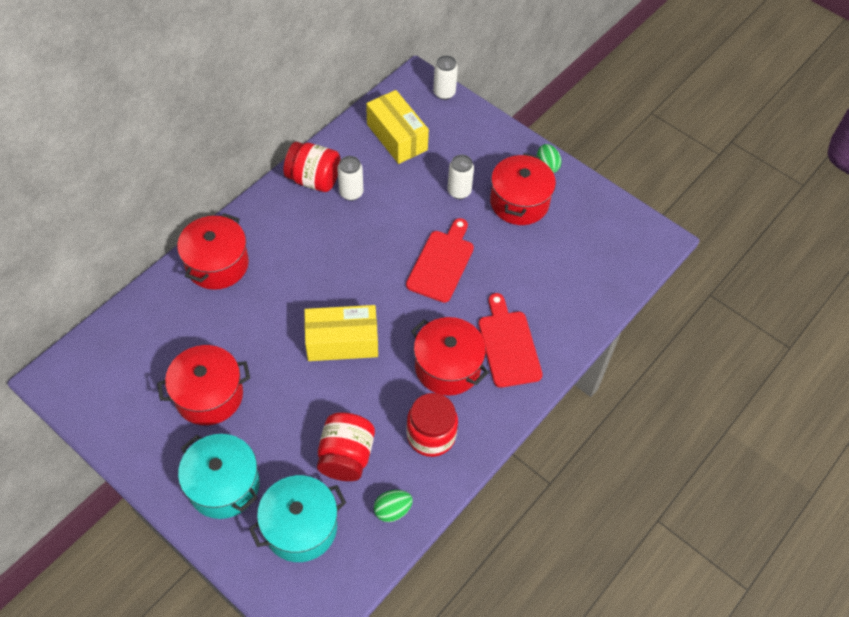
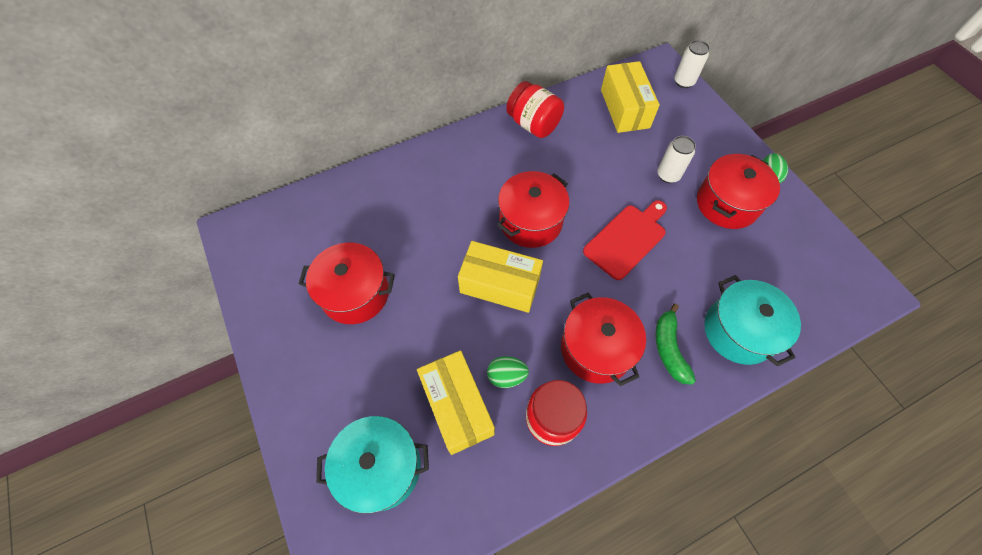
camera: 25 degrees right, 5 degrees up
(217, 264) = (416, 173): red pot -> red pot (530, 221)
(224, 485) = (328, 390): turquoise pot -> turquoise pot (738, 331)
(346, 456) = (457, 406): red jar -> yellow box
(351, 193) = (563, 146): white can -> none
(392, 510) = (481, 488): green egg -> green egg (506, 376)
(508, 345) = (669, 348): red cutting board -> green banana

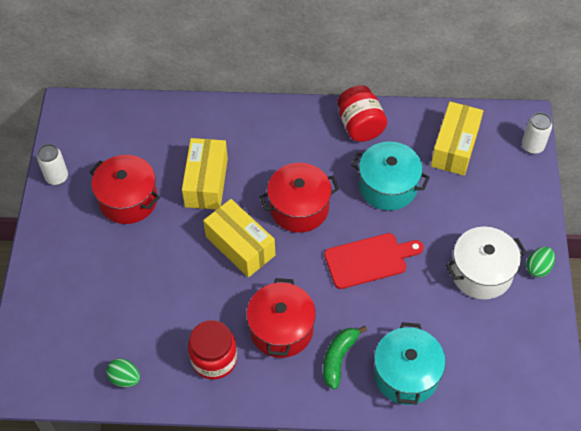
camera: 30 degrees right, 5 degrees down
(381, 467) = (76, 328): turquoise pot -> turquoise pot (388, 186)
(457, 406) = (151, 316): yellow box -> yellow box (206, 182)
(506, 376) = (200, 314): green egg -> green egg (125, 378)
(668, 175) = (447, 224): white can -> white can (57, 177)
(727, 203) = (481, 273): red pot -> white pot

